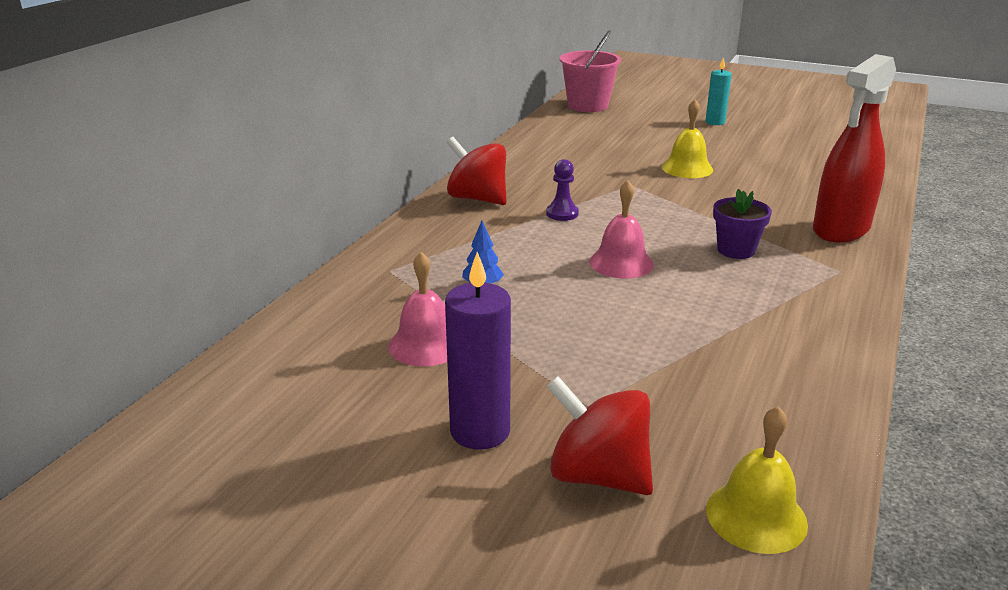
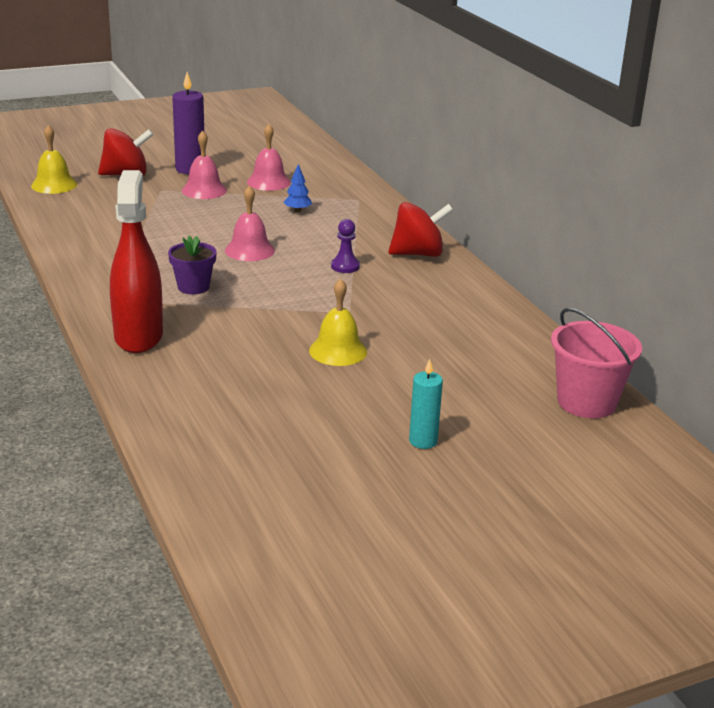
camera: 130 degrees right, 0 degrees up
(532, 372) = (204, 190): none -> pink bell

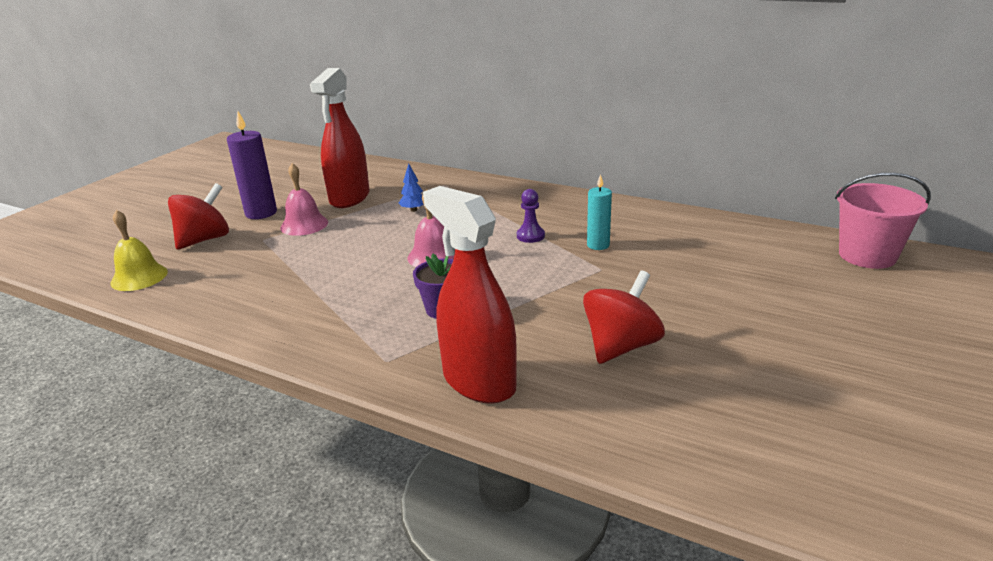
camera: 35 degrees left, 0 degrees up
(268, 182) = (349, 198): pink bell -> red spray bottle
(338, 351) = (656, 304): yellow bell -> none
(418, 254) = (561, 205): red spinning top -> red spinning top (621, 346)
(423, 441) = (855, 343): turquoise candle -> turquoise candle (598, 245)

